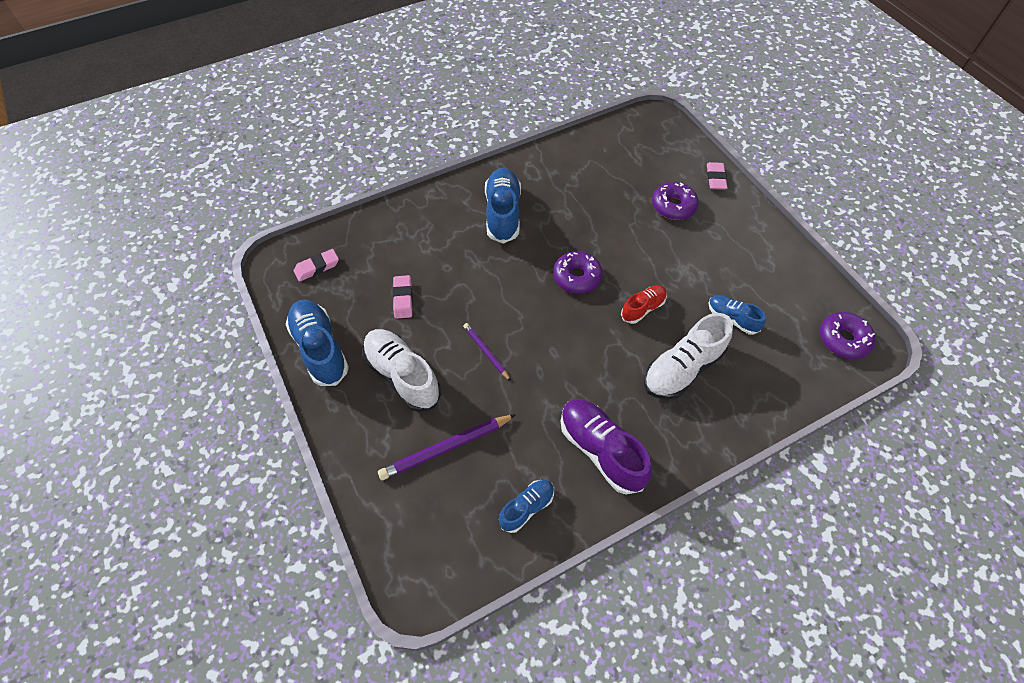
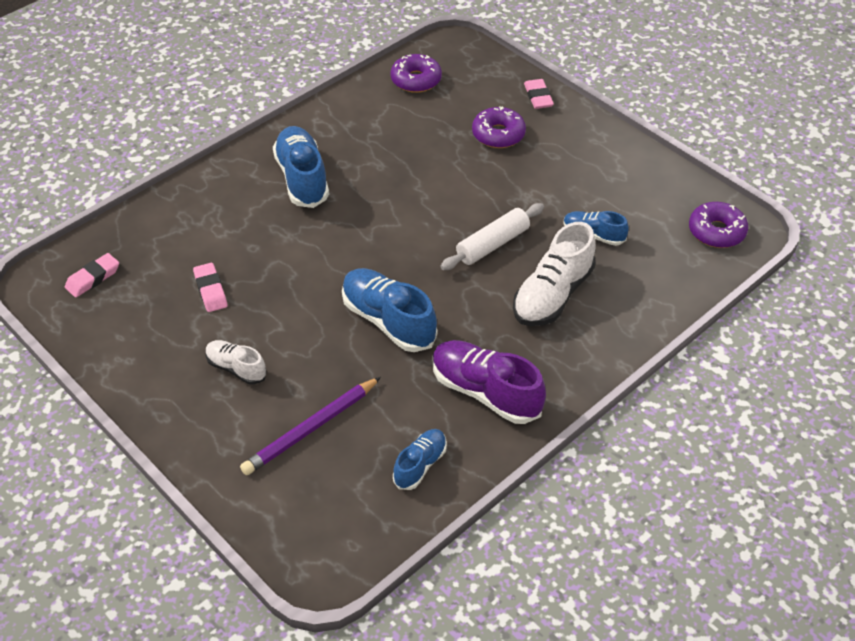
camera: 15 degrees left, 10 degrees down
(320, 349) = (127, 362): blue shoe -> blue shoe (388, 321)
(402, 375) = (236, 368): white shoe -> white shoe, size x0.57
(486, 352) = (327, 324): purple pencil -> none
(576, 277) = (409, 228): purple donut -> purple donut (416, 80)
(643, 308) = (493, 244): red shoe -> white rolling pin

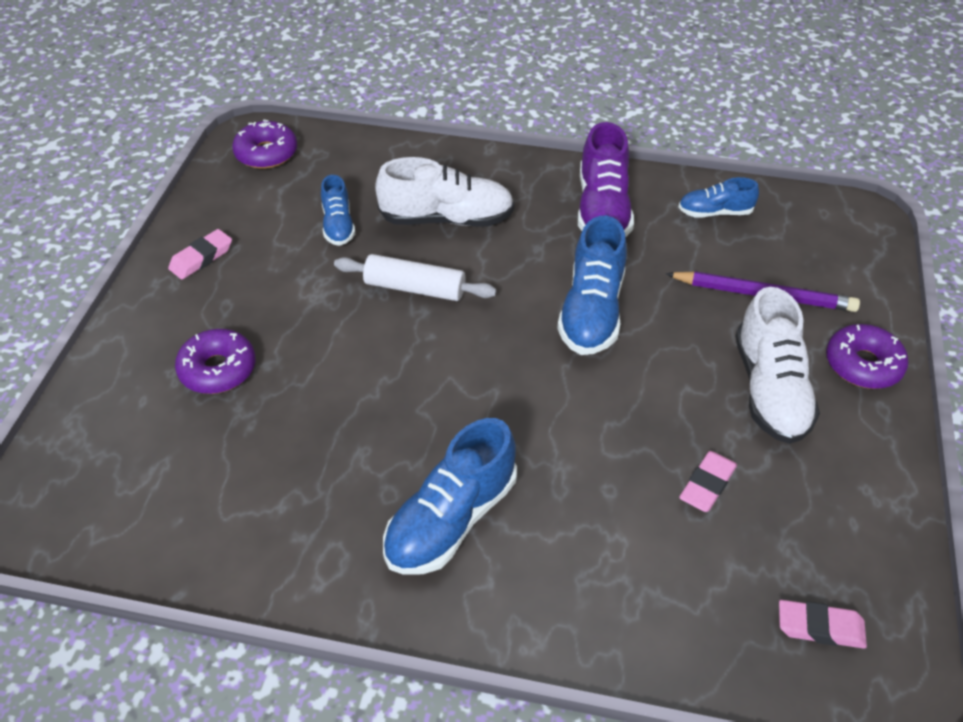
camera: 125 degrees left, 0 degrees up
(236, 368) = (770, 390): white shoe -> white shoe, size x1.74
(416, 80) = (146, 516): purple donut -> purple donut (863, 365)
(538, 97) = (112, 367): pink eraser -> pink eraser (201, 258)

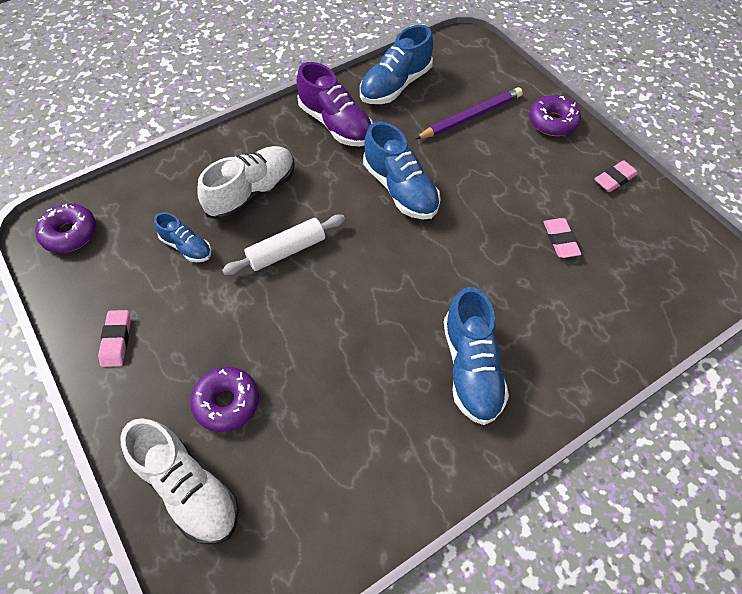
camera: 45 degrees left, 10 degrees up
(715, 212) = (395, 85): blue shoe -> blue shoe, size x1.74
(770, 390) = (530, 167): white shoe -> white shoe (188, 489)
(820, 627) = (678, 269): pink eraser -> pink eraser (614, 179)

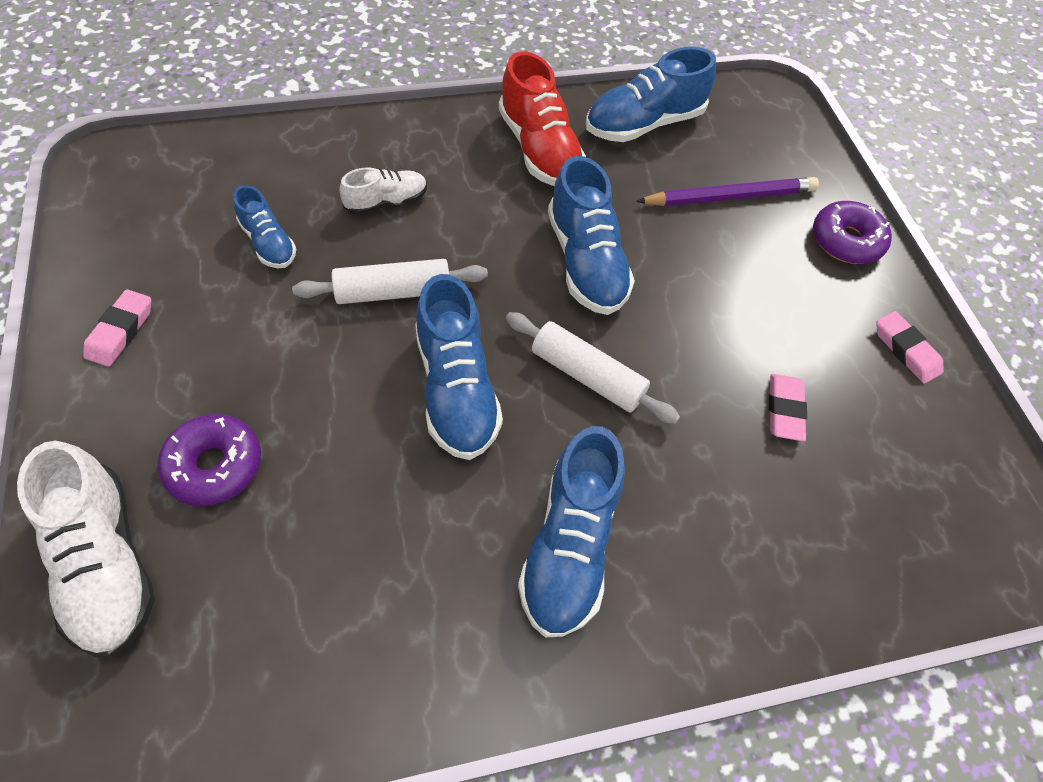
camera: 15 degrees right, 0 degrees up
(70, 234) = (136, 178): purple donut -> none
(252, 193) = (386, 202): white shoe -> white shoe, size x0.57
(336, 124) = (539, 150): purple shoe -> red shoe
(357, 298) = (456, 389): none -> blue shoe
(434, 261) = (587, 375): none -> white rolling pin
(614, 179) = (905, 350): pink eraser -> pink eraser turned 75 degrees clockwise

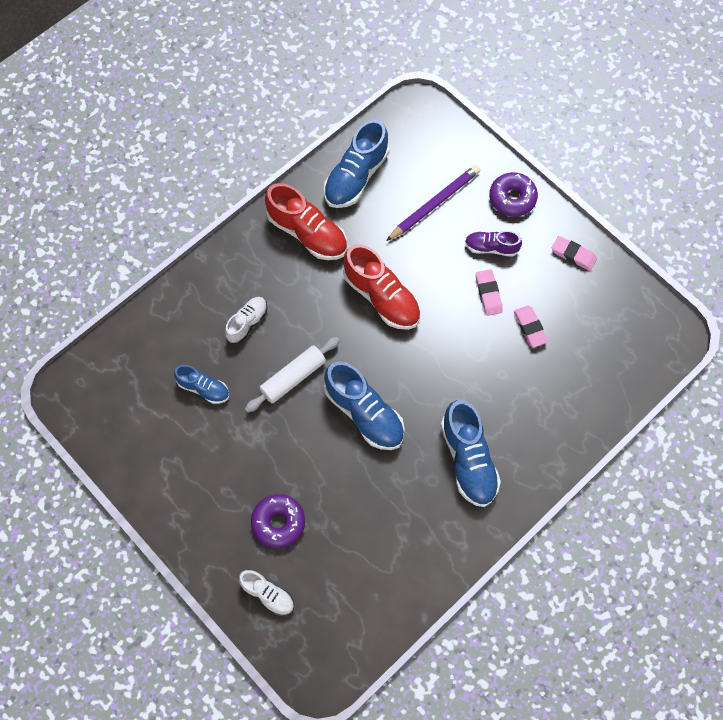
camera: 25 degrees left, 10 degrees up
(106, 563) = (268, 594): white shoe -> white shoe, size x0.57
(121, 331) = (171, 485): pink eraser -> pink eraser (488, 294)
(586, 262) = (382, 297): blue shoe -> red shoe
(587, 375) = (424, 366): white rolling pin -> none
(782, 281) = (491, 247): none -> purple shoe

